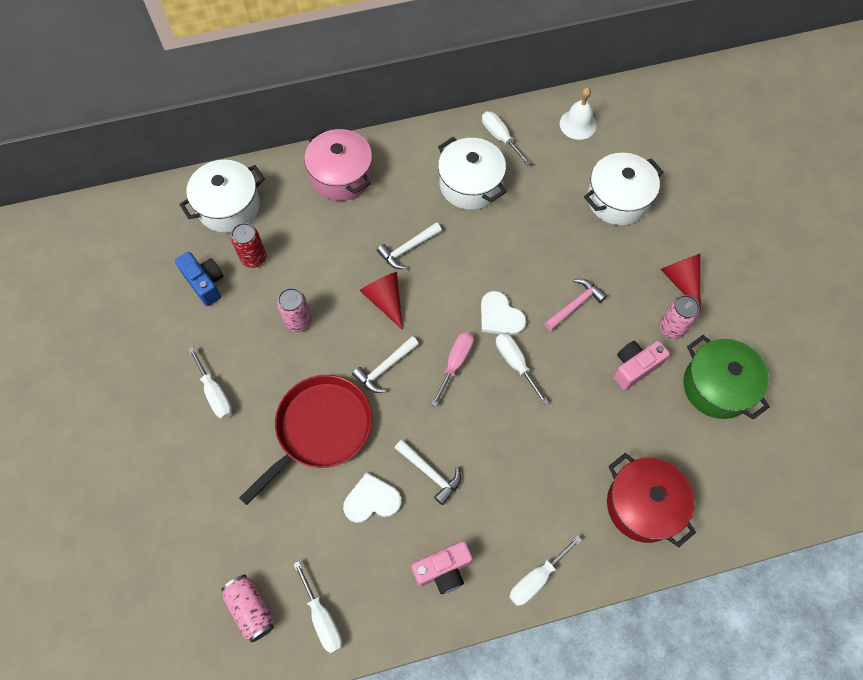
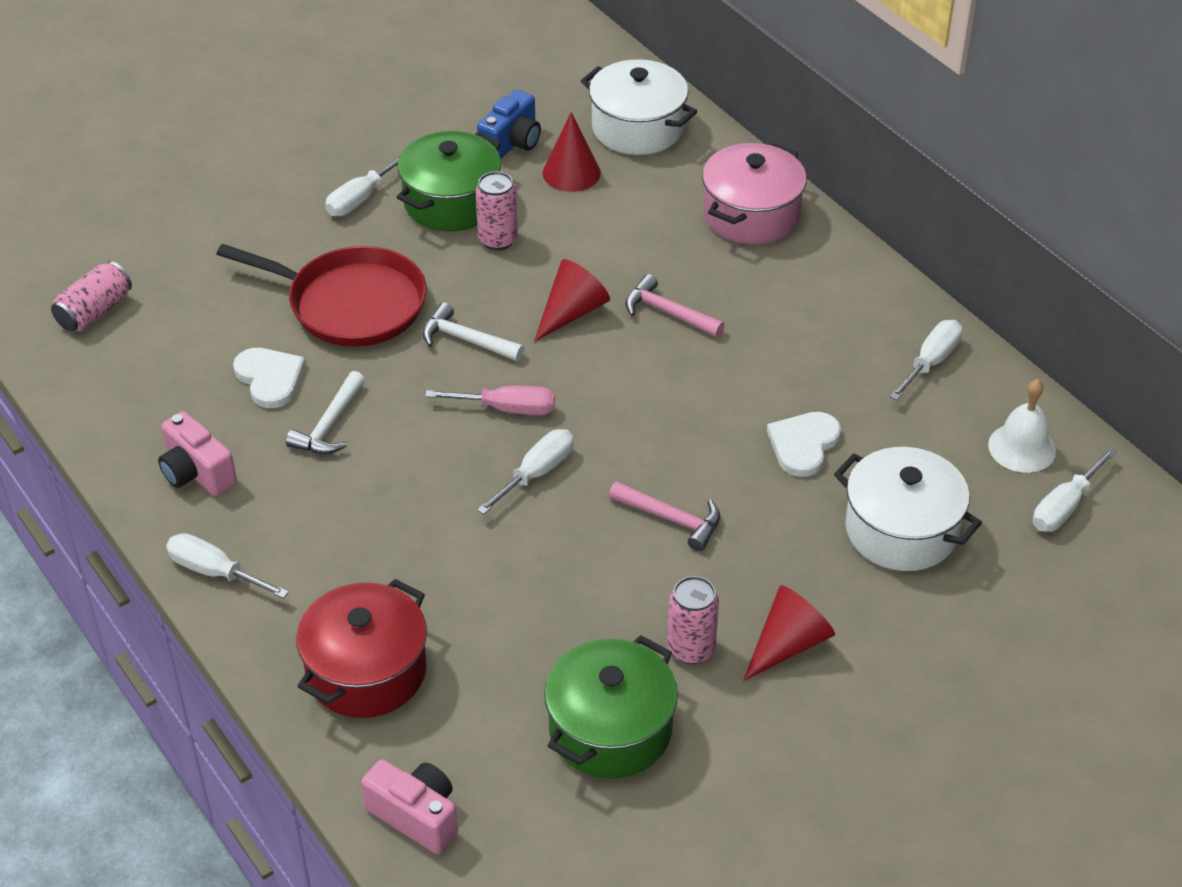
camera: 70 degrees right, 20 degrees down
(247, 337) = (451, 202): none -> green pot
(253, 258) = (571, 173): red can -> red cone
(322, 618) = (101, 376): white screwdriver -> white screwdriver (1064, 507)
(408, 249) = (668, 313): white hammer -> pink hammer
(470, 184) = (820, 350): white pot -> none
(500, 316) = (607, 438): white heart -> white heart (803, 445)
(634, 367) = (595, 615): pink camera -> pink camera (416, 816)

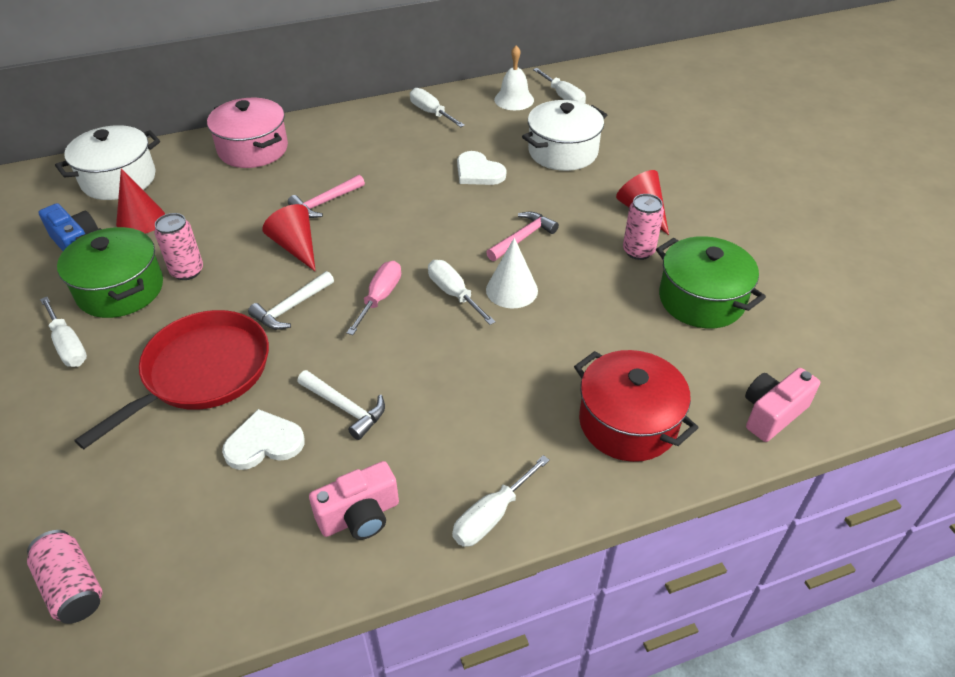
camera: 75 degrees left, 0 degrees up
(562, 526) = (511, 290): none -> white cone

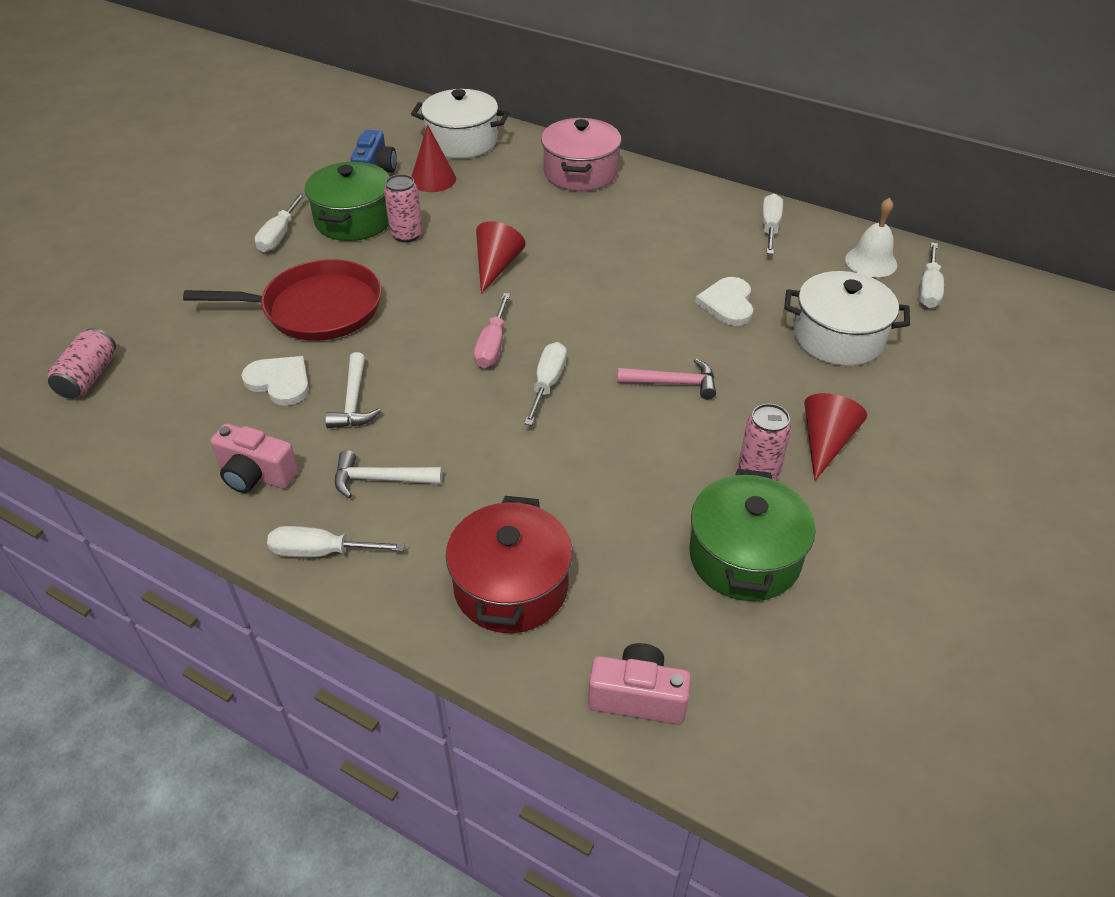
camera: 50 degrees right, 0 degrees up
(291, 307) = (427, 307): white hammer -> white hammer (380, 479)
(325, 202) = (567, 247): pink hammer -> none
(380, 298) = (492, 345): pink screwdriver -> pink screwdriver turned 120 degrees clockwise
(511, 290) = (595, 416): white cone -> none

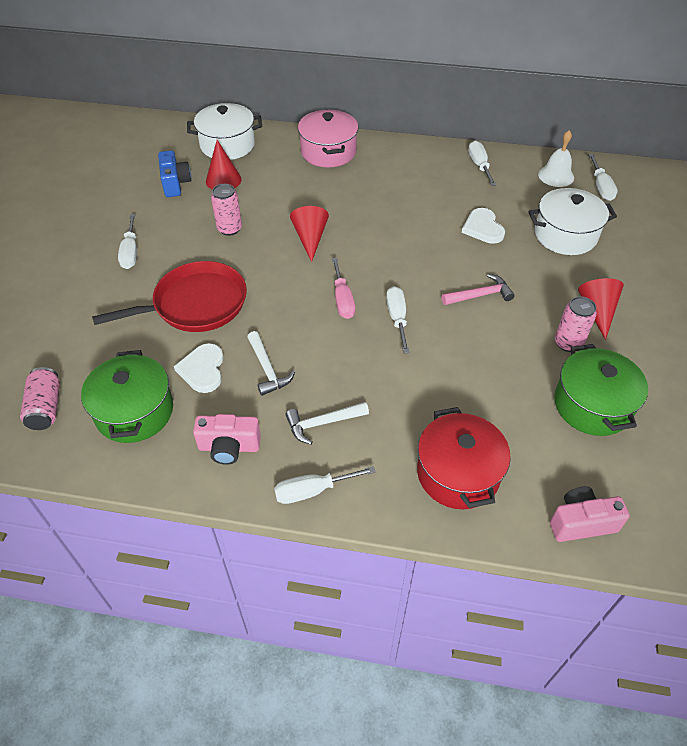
camera: 20 degrees left, 5 degrees up
(280, 382) = (202, 369): white heart -> white heart turned 105 degrees counterclockwise
(354, 220) = (182, 226): green pot -> green pot (134, 411)

